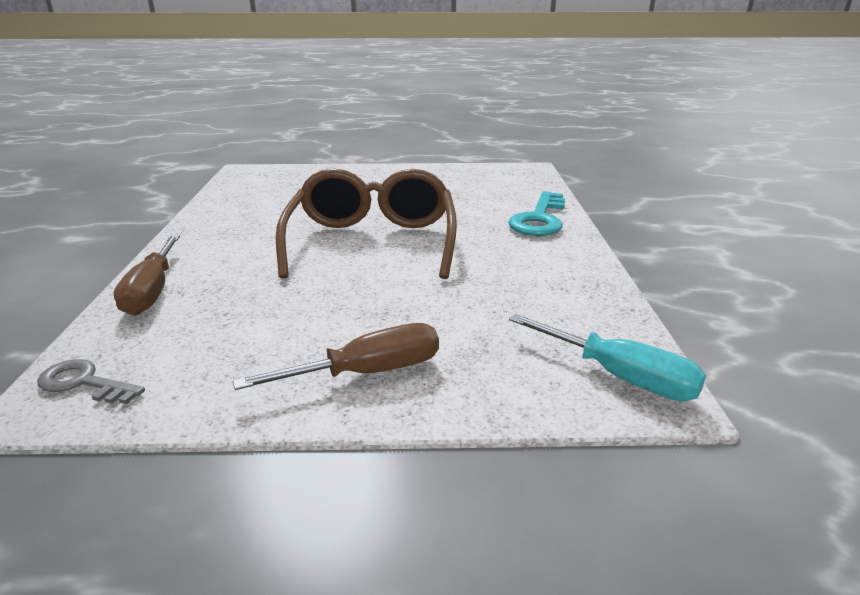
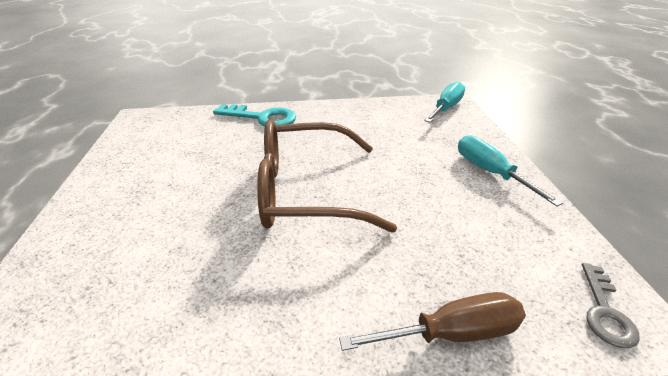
camera: 95 degrees left, 10 degrees up
(367, 373) = (489, 172): brown screwdriver -> turquoise screwdriver

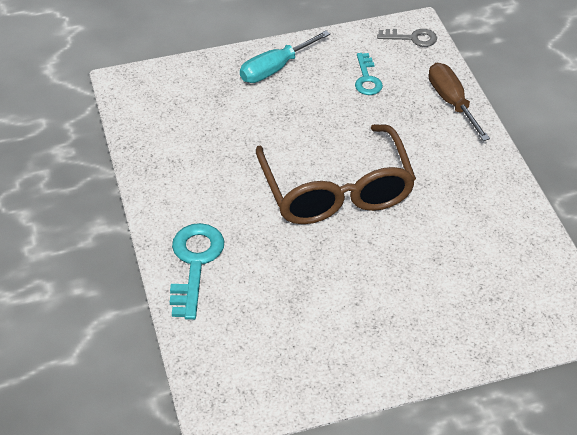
camera: 100 degrees left, 10 degrees up
(446, 108) = (141, 90): turquoise screwdriver -> none
(488, 240) = (367, 79): none -> turquoise key

